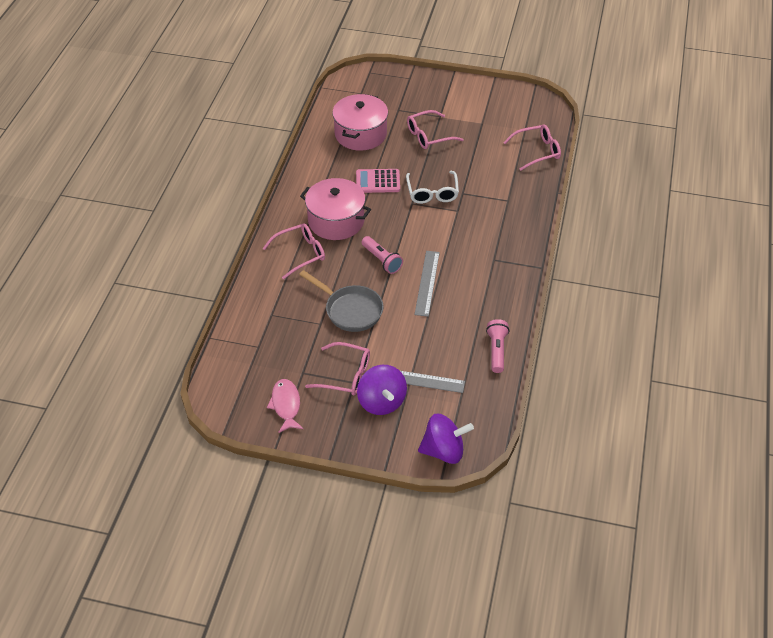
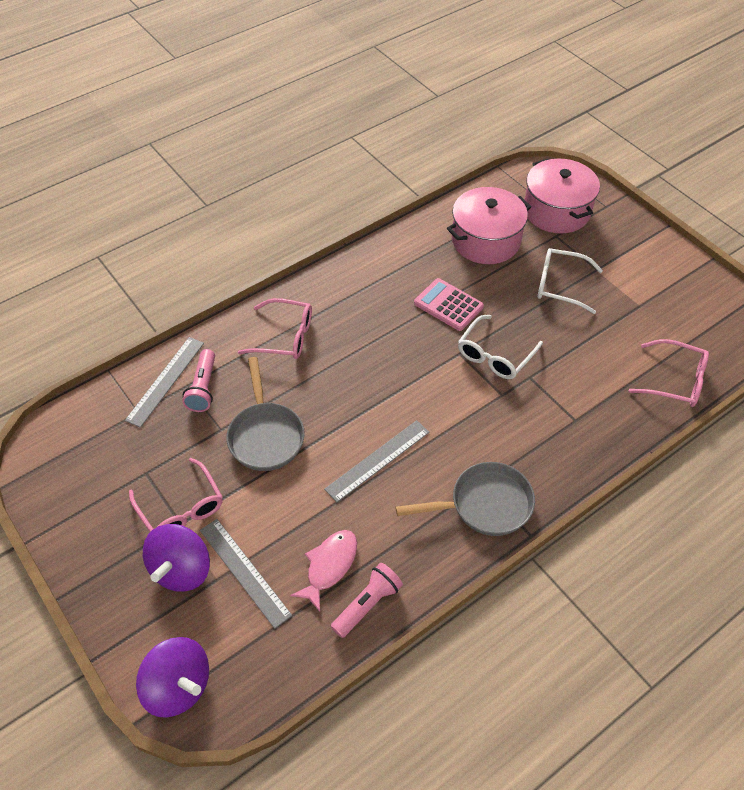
camera: 40 degrees right, 5 degrees up
(255, 320) = (165, 381): none -> grey ruler
(286, 405) = (91, 498): pink fish -> pink fish (329, 566)
(336, 221) = (358, 323): pink pot -> pink pot (556, 211)
(382, 260) = (358, 399): pink flashlight -> pink flashlight (203, 388)
(429, 136) = (560, 285): pink glasses -> white glasses
(505, 268) = (484, 505): none -> grey pan

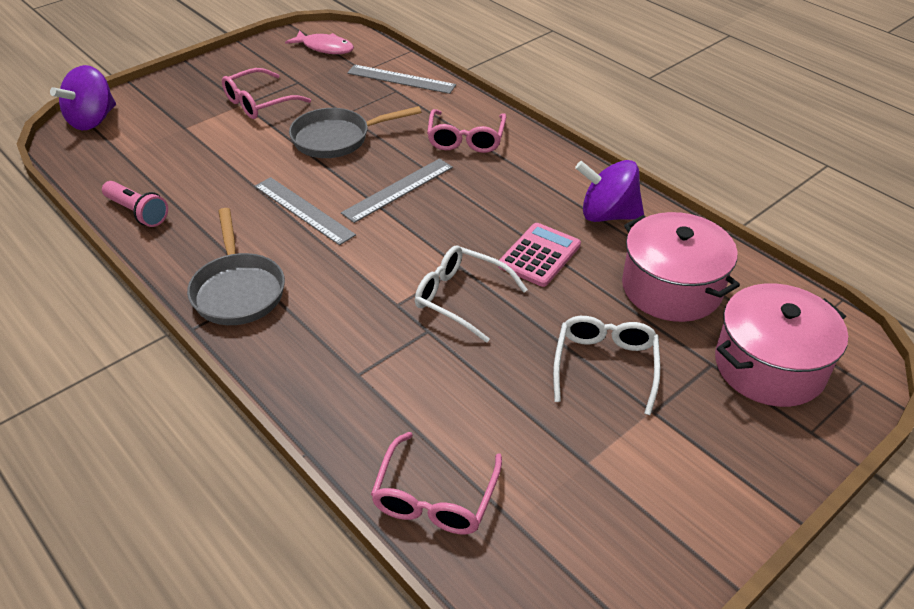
camera: 85 degrees right, 10 degrees down
(181, 569) = (198, 110): purple spinning top -> purple spinning top (607, 215)
(203, 388) = (393, 99): pink flashlight -> none
(244, 572) = (188, 141): grey ruler -> grey ruler (398, 190)
(329, 566) = (184, 187): pink fish -> pink fish (325, 48)

